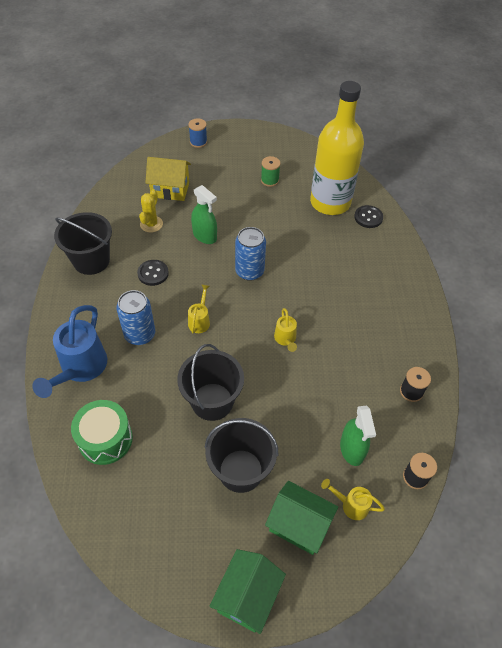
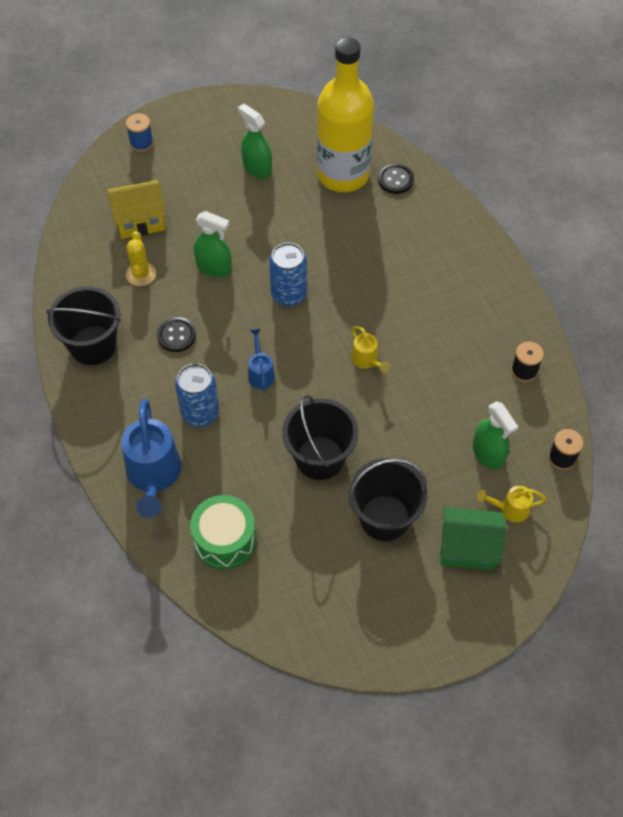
camera: 20 degrees left, 5 degrees up
(200, 321) = (260, 373): yellow watering can -> blue watering can
(247, 596) = (447, 632): green house -> none
(269, 180) = (257, 168): green spool -> green spray bottle

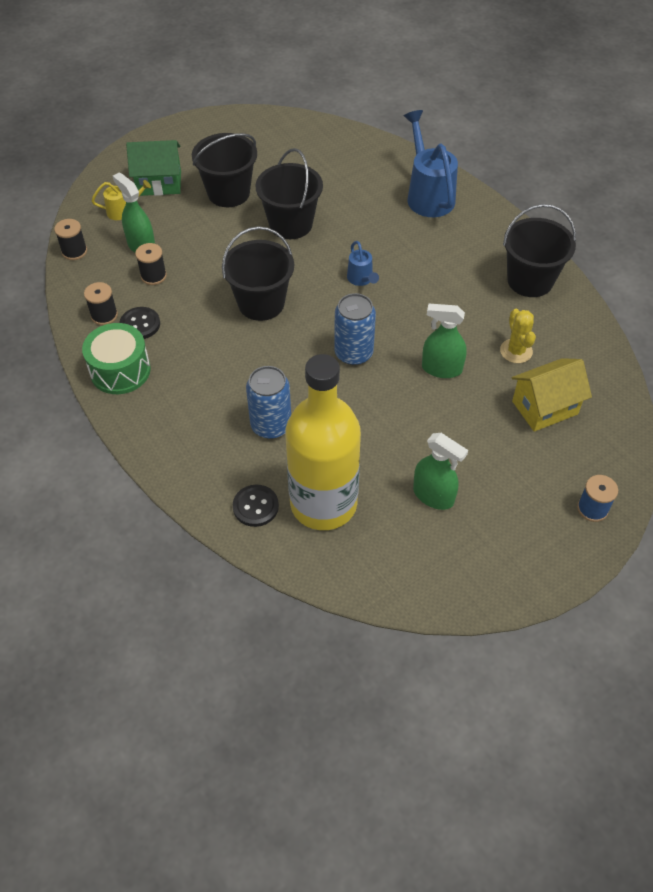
camera: 170 degrees right, 5 degrees down
(176, 335) = (454, 299): black button -> black button (140, 324)
(200, 413) = (406, 242): blue can -> blue can (271, 425)
(225, 540) = (355, 164): green drum -> green drum (120, 370)
(366, 360) = (261, 303): yellow watering can -> black bucket
(474, 411) = (153, 276): none -> black spool

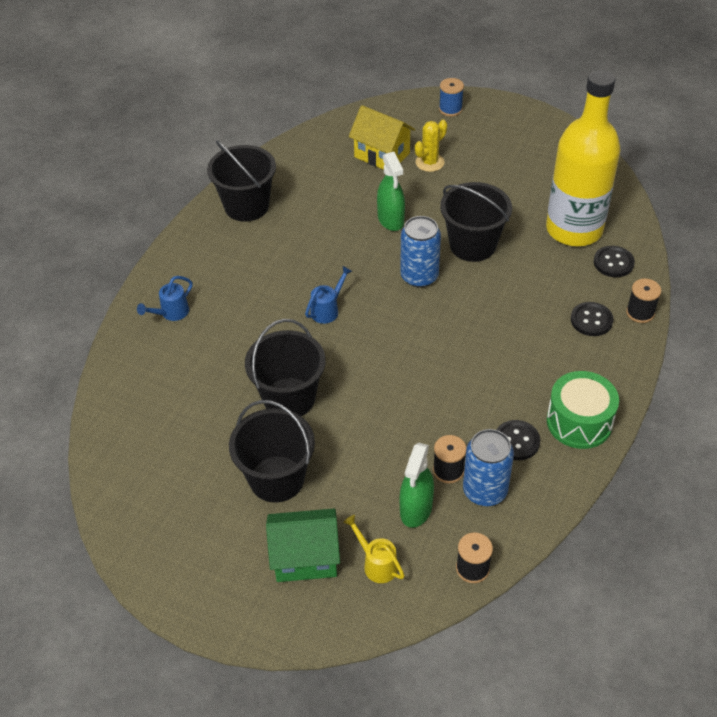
camera: 120 degrees left, 5 degrees down
(104, 315) = (531, 478): black spool -> black spool (640, 312)
(159, 183) = (305, 558): green house -> green house turned 60 degrees counterclockwise
(205, 443) = (591, 320): none -> black button
(261, 303) = (414, 365): black bucket -> black bucket (472, 245)
(271, 425) = (537, 290): blue can -> blue can (485, 490)
(428, 195) = (171, 313): blue watering can -> blue watering can, size x0.51
(433, 496) = (512, 180): green spray bottle -> none
(516, 351) = (336, 187): yellow cactus -> yellow cactus (430, 162)

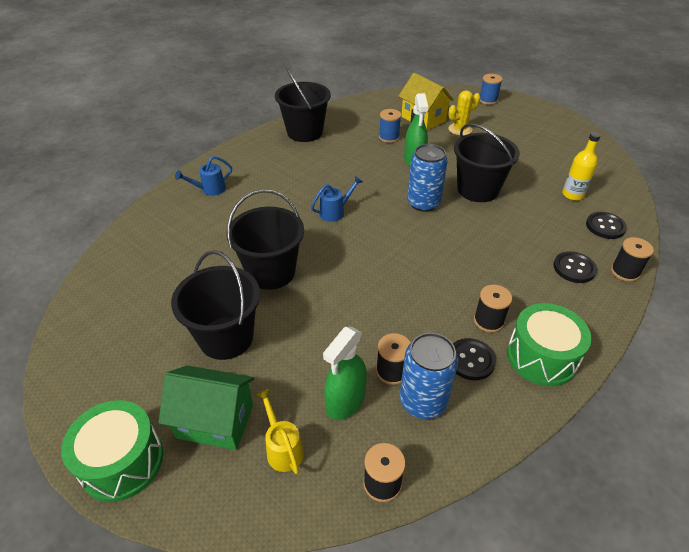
camera: 15 degrees right, 5 degrees down
(239, 614) = (122, 462): none -> green drum
(350, 192) = (389, 137): none -> blue spool
(523, 398) = (488, 321): none -> black spool
(574, 229) = (572, 195): yellow bottle -> yellow bottle, size x0.42

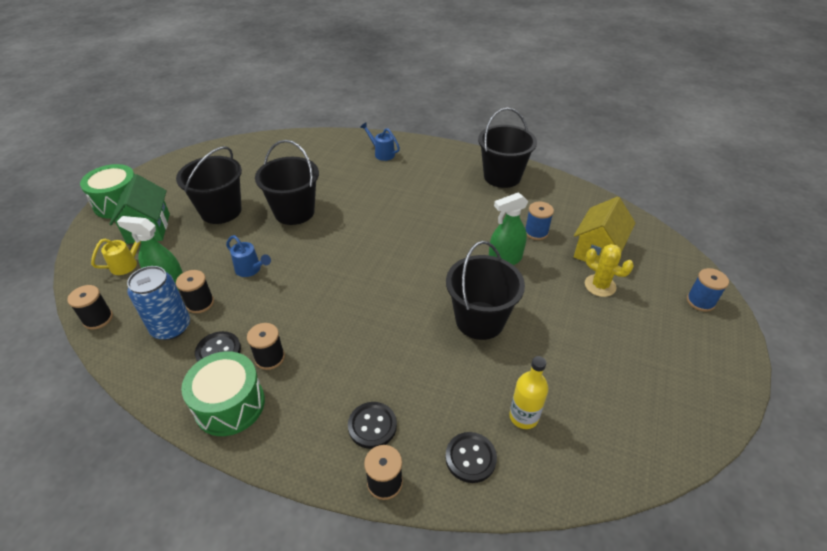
camera: 70 degrees right, 0 degrees up
(335, 212) = (386, 226): blue watering can -> blue watering can (250, 270)
(423, 203) = (430, 281): blue can -> none

